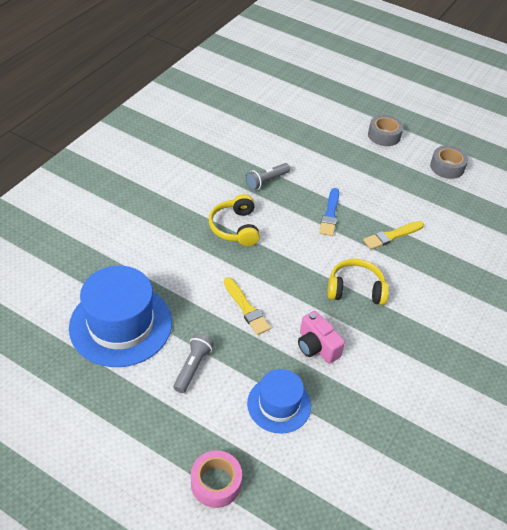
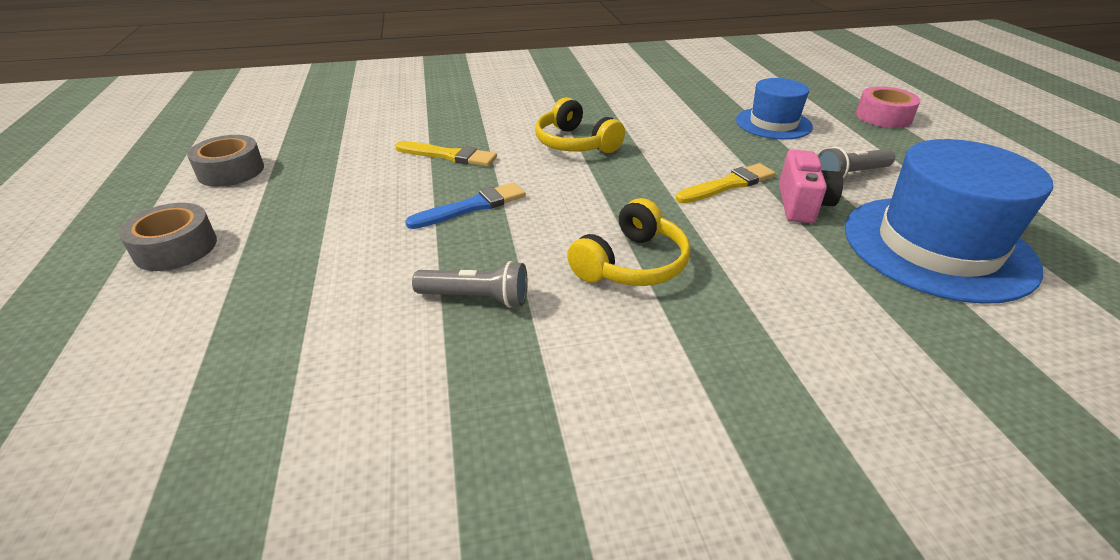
camera: 130 degrees left, 10 degrees down
(246, 308) = (728, 185): yellow brush -> yellow brush turned 45 degrees clockwise
(316, 347) = (684, 133): pink camera -> pink camera (802, 204)

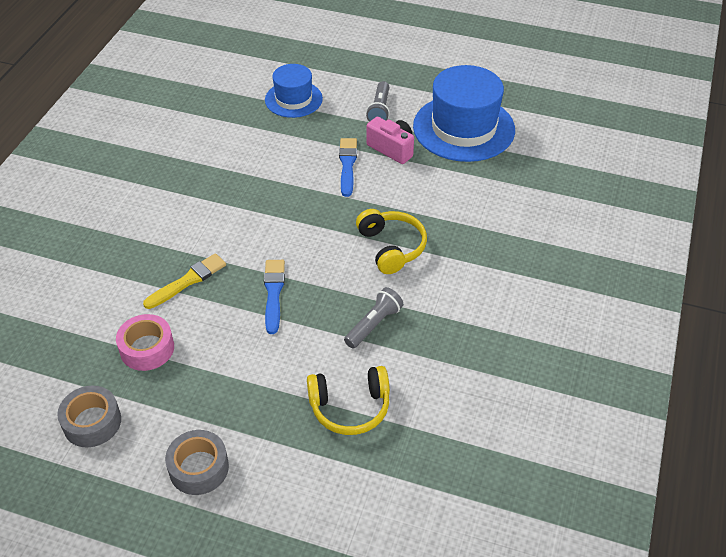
camera: 60 degrees left, 10 degrees up
(575, 143) = (231, 206): yellow headphones -> yellow headphones (350, 407)
(728, 185) = (347, 165): yellow brush -> blue brush
(883, 117) = (330, 48): pink tape -> pink tape (147, 348)

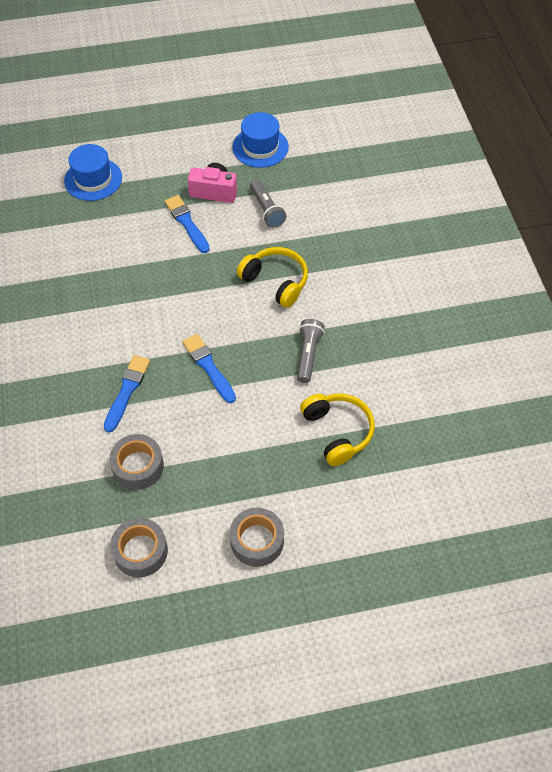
camera: 30 degrees left, 10 degrees up
(147, 348) = (138, 466): pink tape -> grey tape
(187, 281) = (127, 391): yellow brush -> blue brush
(350, 407) = (338, 431): yellow headphones -> yellow headphones turned 75 degrees counterclockwise
(380, 110) = (177, 158): grey flashlight -> grey flashlight (266, 209)
(463, 128) = (260, 147): blue hat -> blue hat, size x0.59

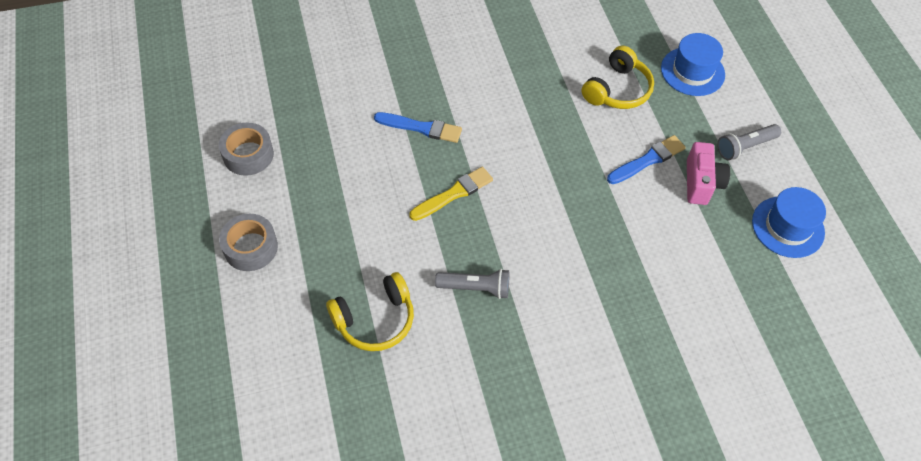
camera: 85 degrees right, 0 degrees up
(138, 466) = (336, 144): grey tape -> none
(208, 367) = (453, 194): blue brush -> yellow brush
(266, 209) = (685, 238): grey flashlight -> grey flashlight (745, 147)
(276, 281) = (576, 252): yellow headphones -> yellow headphones (617, 90)

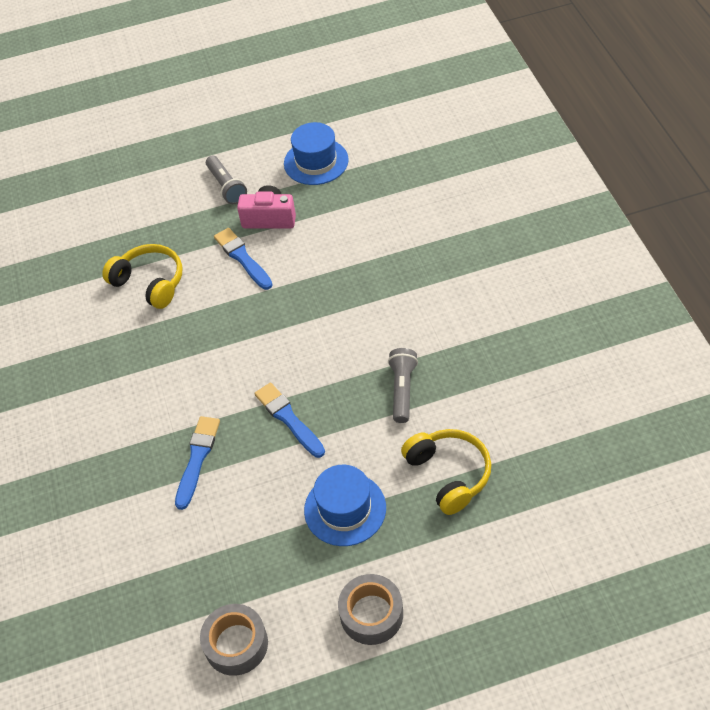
camera: 85 degrees left, 5 degrees down
(453, 194) = (289, 419): yellow brush -> blue brush
(692, 71) = (128, 222): blue hat -> blue hat (345, 509)

